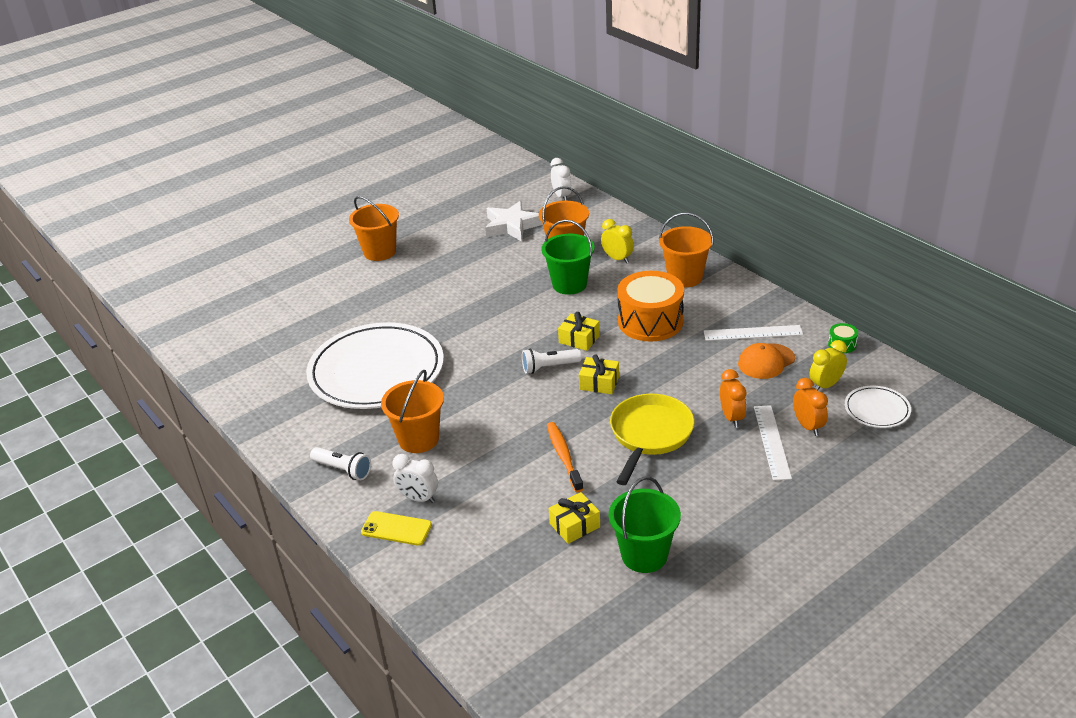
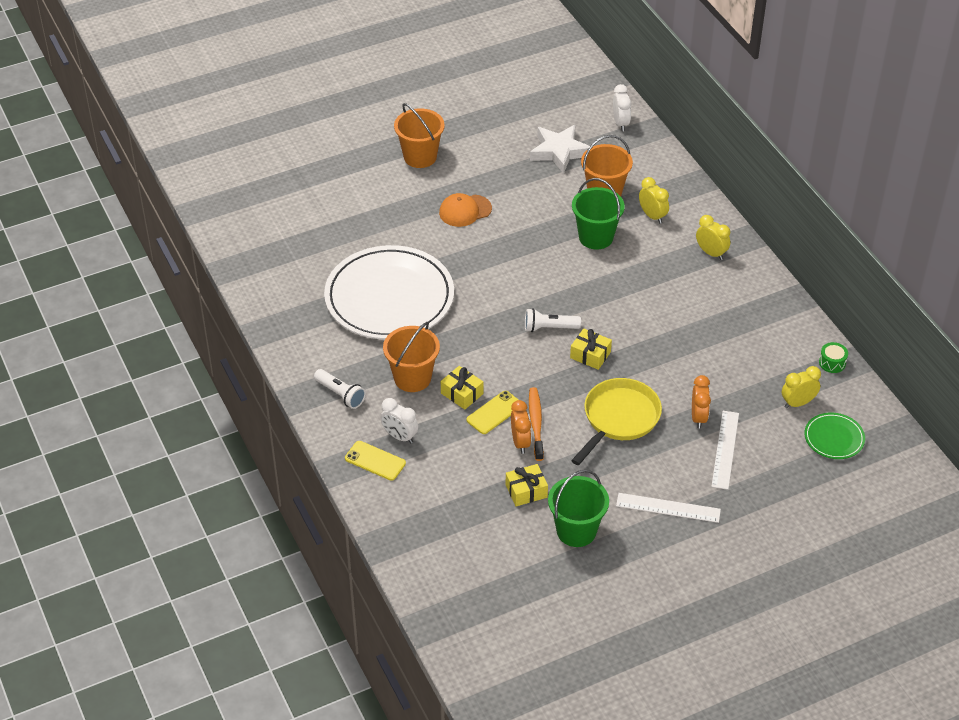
camera: 10 degrees right, 10 degrees up
(516, 455) = (494, 412): none -> yellow phone
(579, 339) = (586, 303): yellow gift -> yellow gift (462, 393)
(650, 321) = (660, 297): orange drum -> none
(685, 277) = (711, 253): orange bucket -> yellow clock
(753, 333) = (753, 331): white ruler -> white ruler (668, 508)
(766, 361) = (753, 365): orange cap -> orange cap (465, 211)
(808, 426) = (764, 441): orange clock -> orange clock (520, 442)
(877, 409) = (834, 438): white plate -> green plate

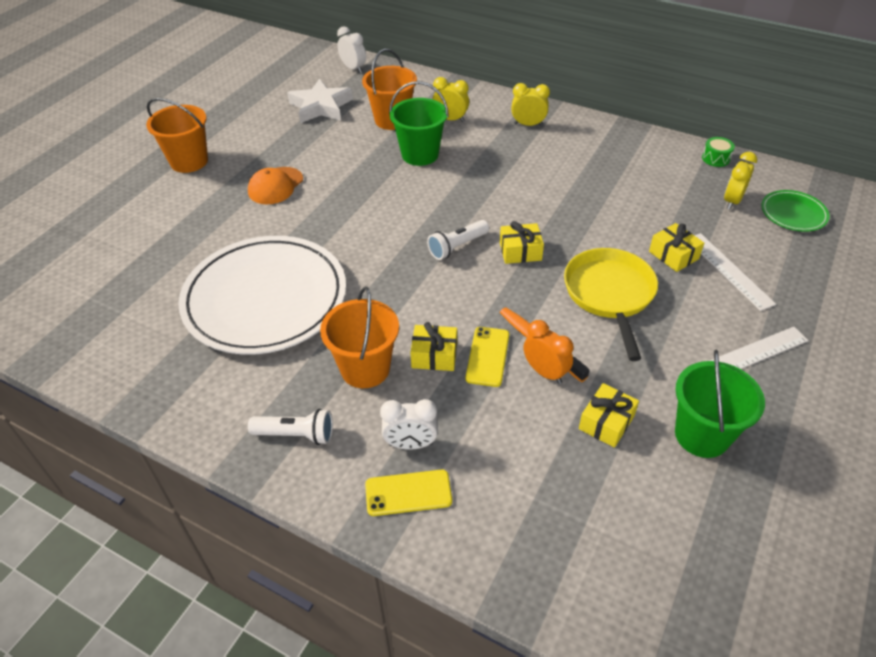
camera: 35 degrees left, 0 degrees up
(698, 417) = (673, 255): orange clock -> yellow gift

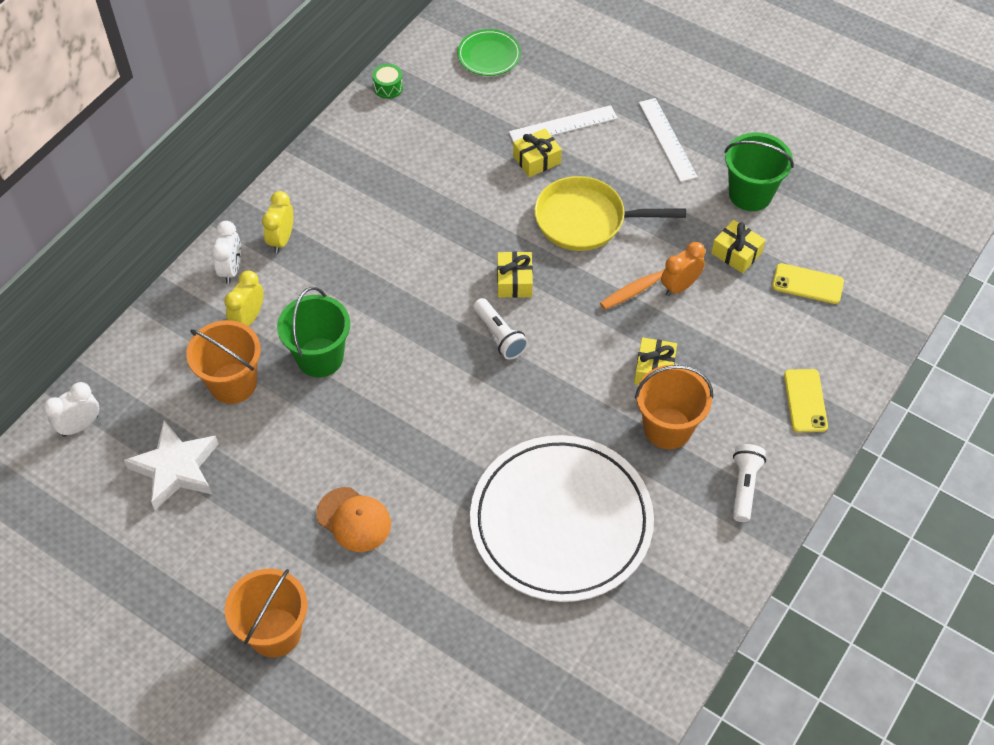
camera: 85 degrees left, 10 degrees up
(411, 444) = (756, 396): white clock -> white clock (231, 269)
(487, 356) = (658, 327): yellow phone -> yellow phone (807, 284)
(732, 201) = (462, 94): yellow clock -> none

